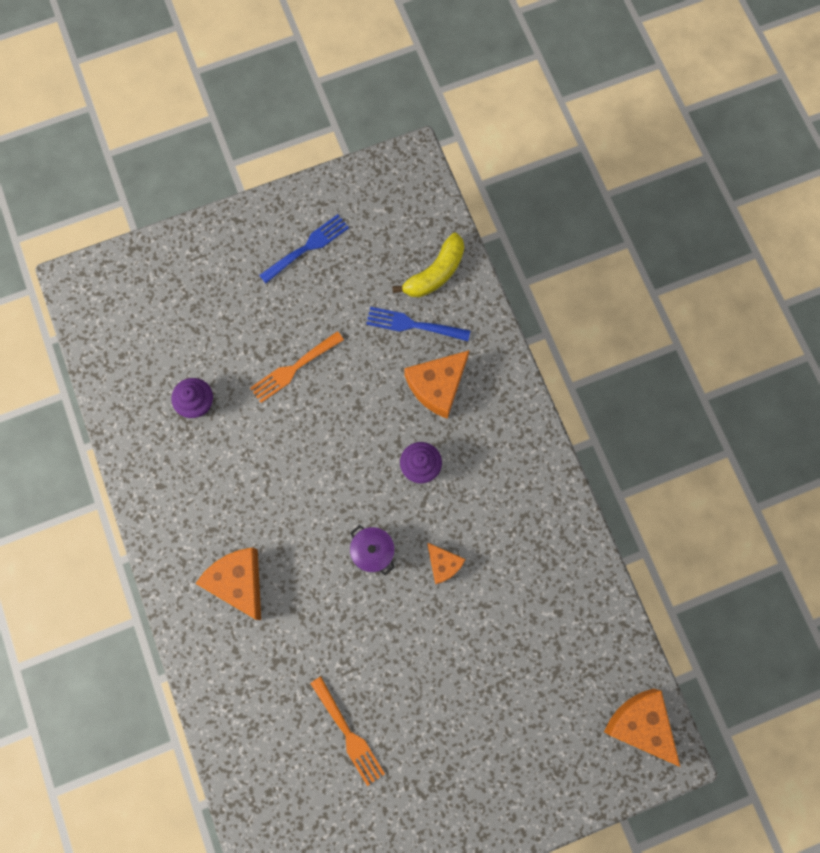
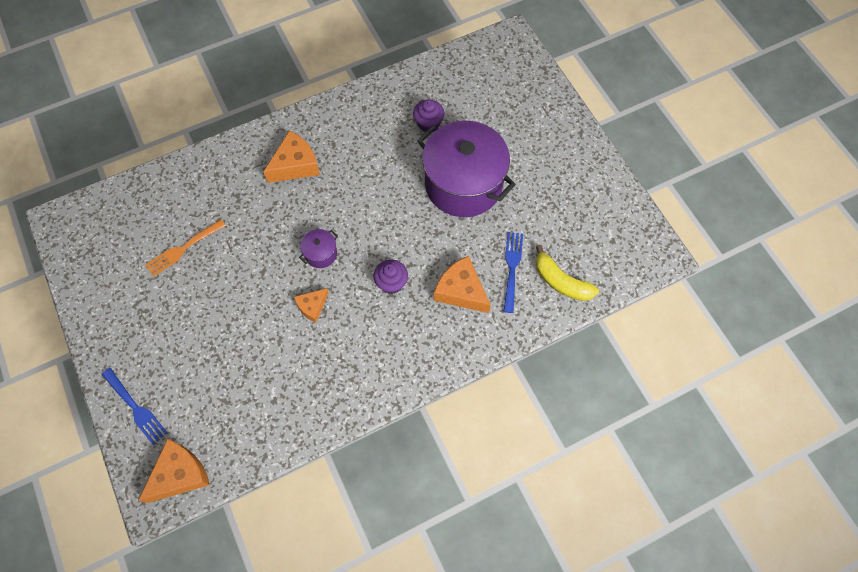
camera: 85 degrees right, 10 degrees down
(294, 368) = (463, 184): orange fork -> purple pot
(307, 247) = (566, 183): blue fork -> blue fork (135, 408)

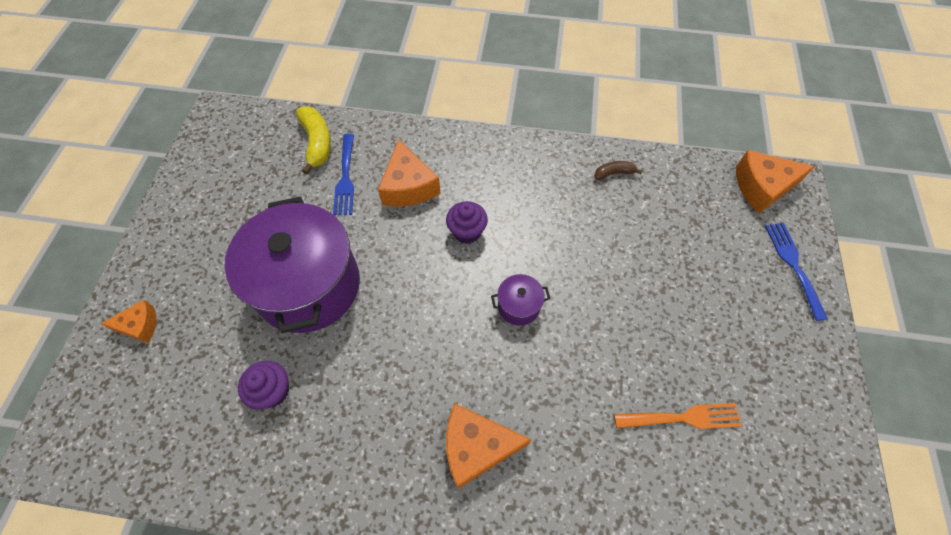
camera: 145 degrees left, 5 degrees down
(311, 407) = (614, 173): none -> brown banana
(312, 306) = (562, 257): orange cheese -> orange cheese (139, 326)
(512, 268) = (345, 178): blue fork -> blue fork turned 45 degrees counterclockwise

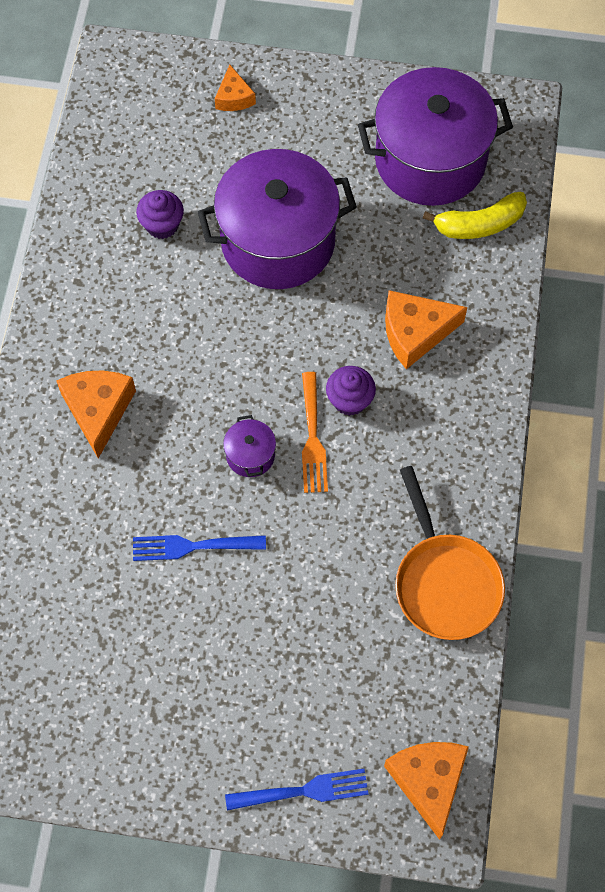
camera: 90 degrees right, 5 degrees up
(250, 172) = (430, 160): none -> purple pot
(345, 178) = (426, 262): blue fork -> blue fork (192, 546)
(614, 173) = (445, 583): brown banana -> orange pan
(682, 418) = (117, 615): orange fork -> orange fork (312, 438)

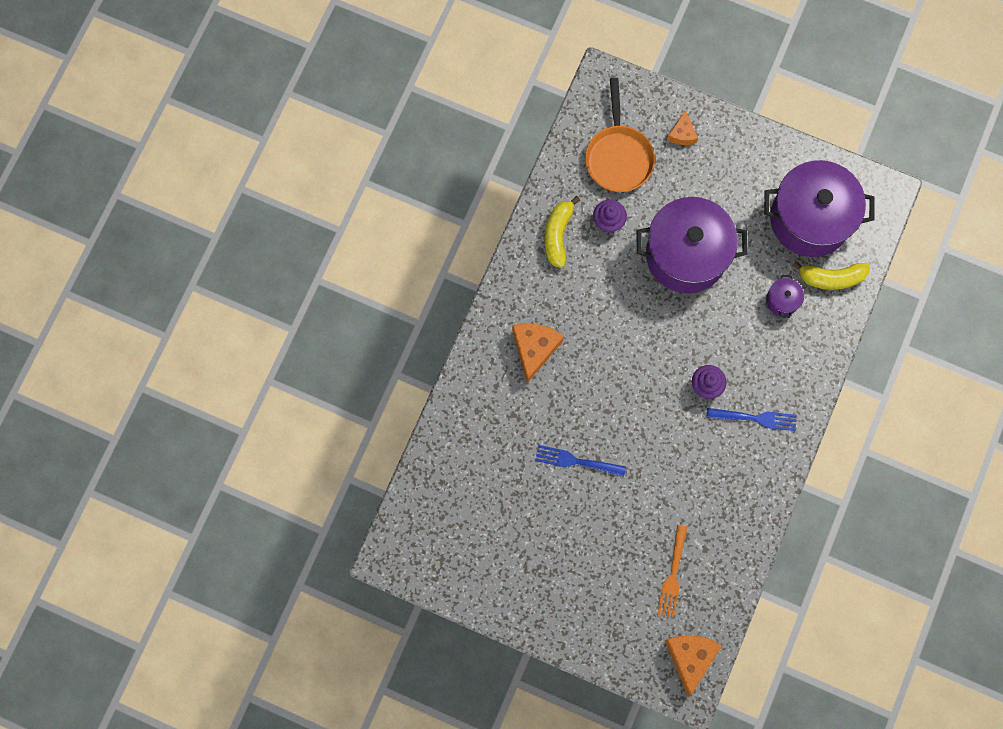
camera: 15 degrees right, 10 degrees up
(97, 257) = (558, 235): none -> yellow banana
(250, 455) = (629, 407): purple pot -> purple pot (782, 300)
(303, 791) = (609, 642): blue fork -> blue fork (755, 418)
(312, 438) = (674, 406): orange fork -> orange fork (672, 575)
(415, 332) = (764, 348): orange cheese -> none
(445, 583) = (736, 530): orange pan -> orange pan (618, 156)

